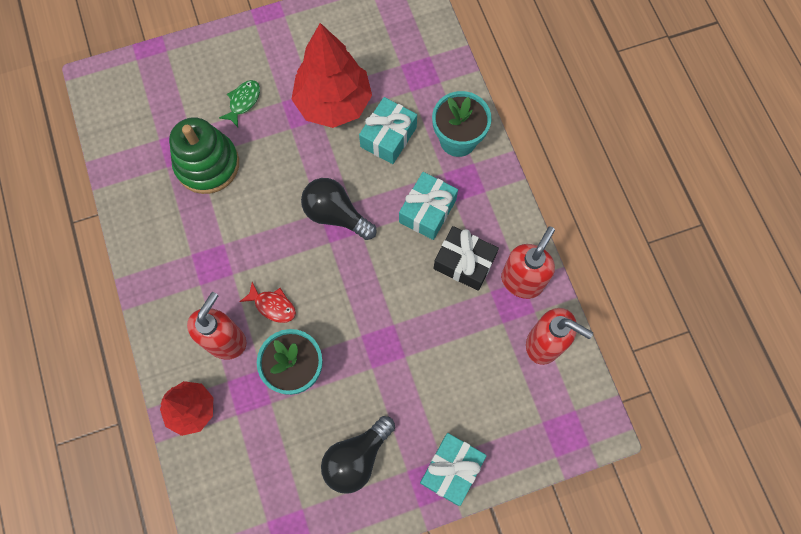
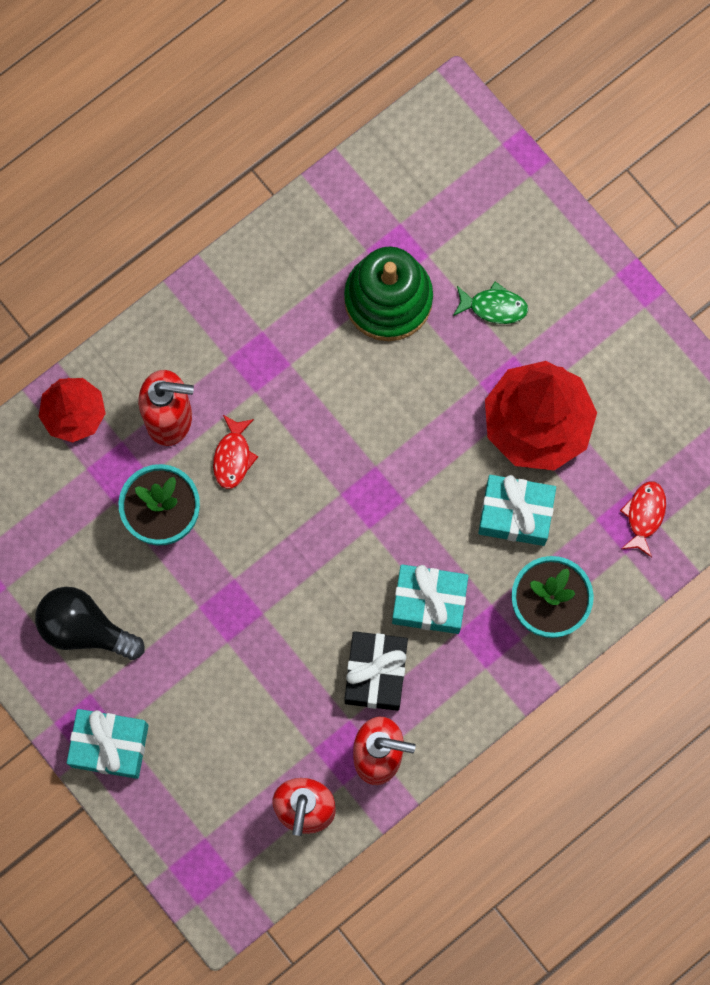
camera: 70 degrees right, 5 degrees up
(336, 214) = (380, 487): black light bulb -> none
(419, 62) = (644, 515): none -> red fish

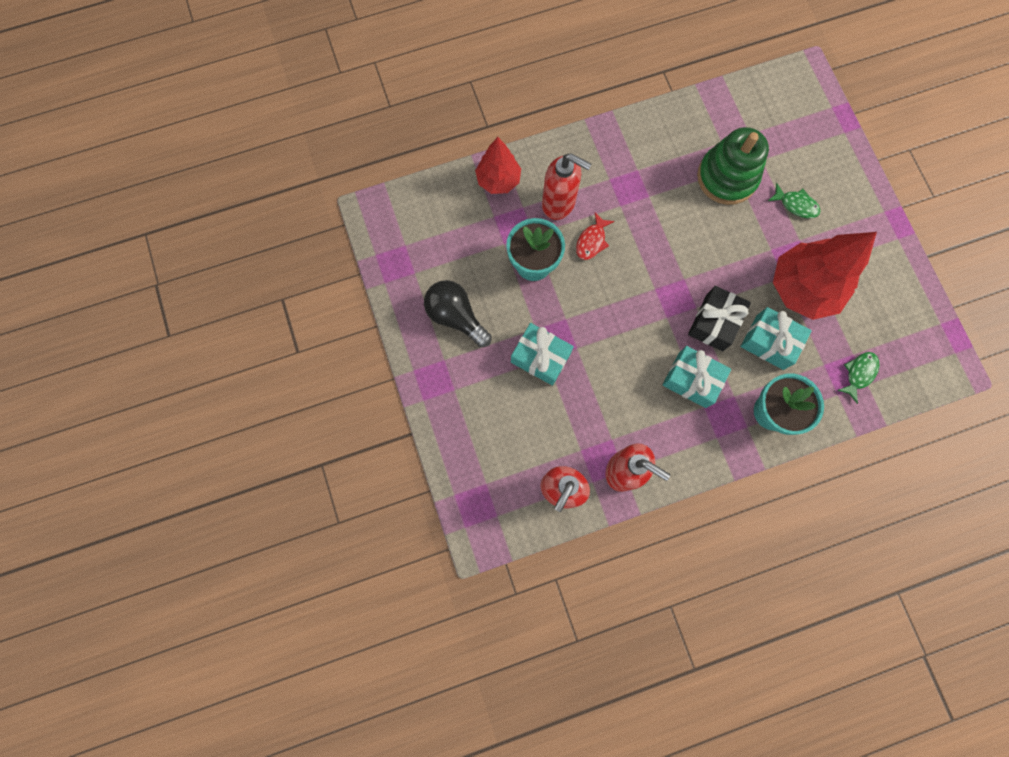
camera: 20 degrees right, 0 degrees up
(110, 746) = (444, 398): turquoise gift -> turquoise gift (540, 357)
(376, 673) = (640, 414): black gift -> black gift (714, 323)
(644, 515) = (859, 374): red fish -> green fish

